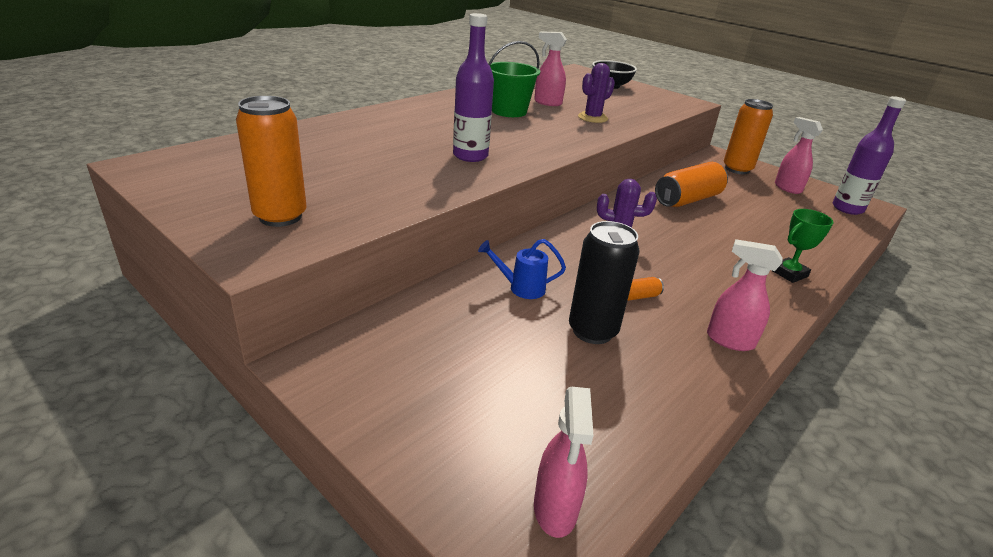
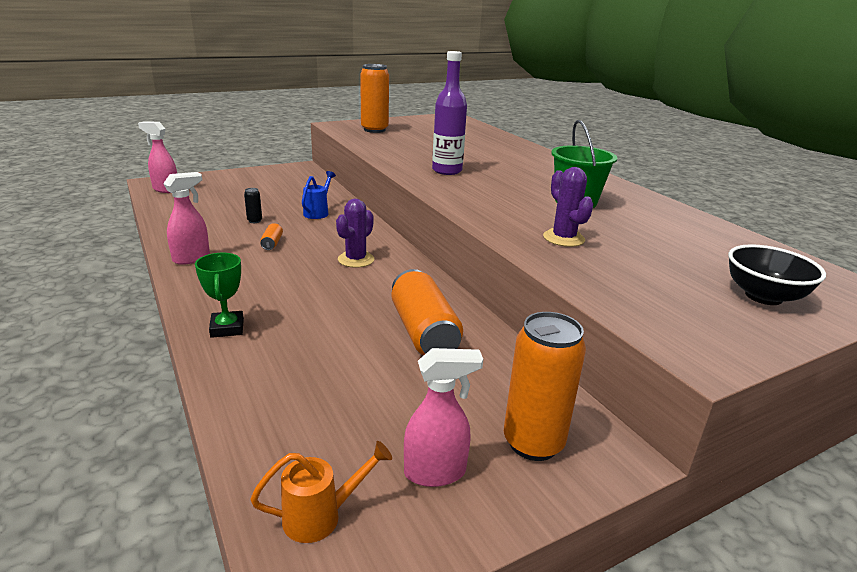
camera: 110 degrees right, 5 degrees down
(547, 103) = (621, 226): pink spray bottle -> none
(592, 331) = (254, 221): black can -> black can, size x0.43
(847, 208) = (321, 516): purple bottle -> orange watering can

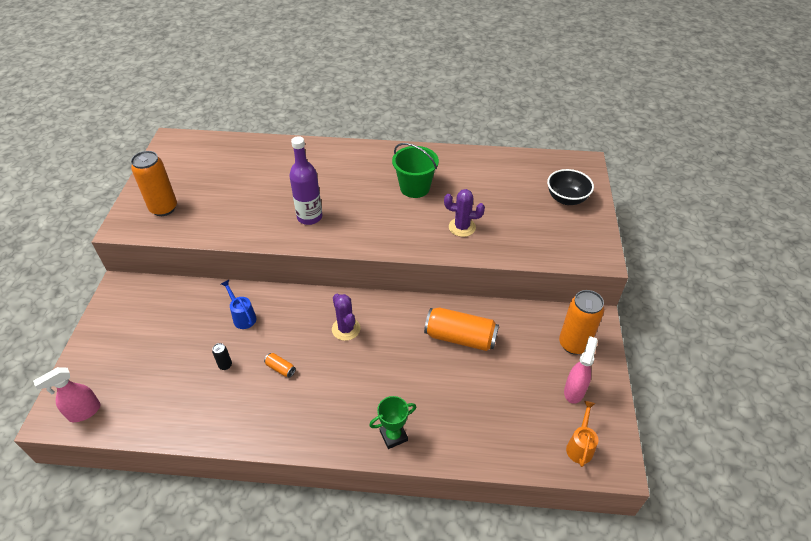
camera: 55 degrees left, 20 degrees up
(192, 258) = (268, 429): pink spray bottle -> none
(227, 328) = (393, 436): green trophy -> green trophy turned 45 degrees counterclockwise

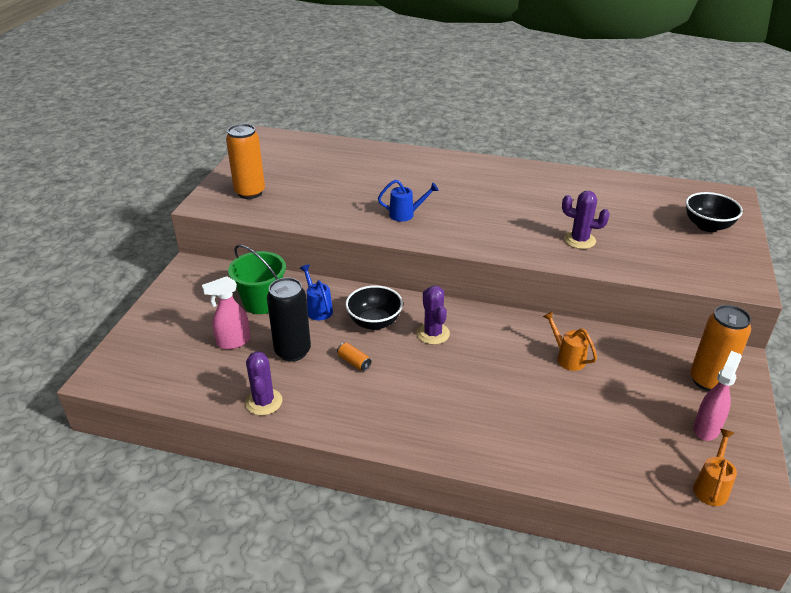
camera: 10 degrees right, 10 degrees down
(84, 412) = (134, 375): pink spray bottle -> pink spray bottle (233, 342)
(206, 422) = (263, 402): none -> purple cactus
(225, 365) = (292, 351): black can -> black can, size x2.32
(294, 324) = (374, 322): none -> black bowl
(309, 217) = (406, 214): purple bottle -> blue watering can
(393, 436) = (478, 444): green trophy -> none
(415, 188) = (527, 200): green bucket -> green bucket (262, 302)
(460, 337) = (567, 358): orange can -> orange watering can

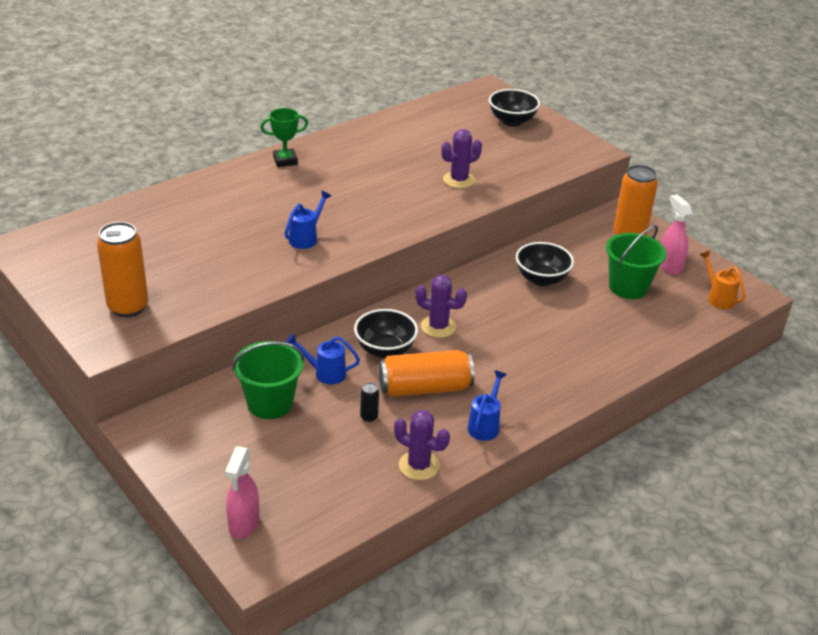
camera: 55 degrees left, 0 degrees up
(233, 342) = (310, 449): pink spray bottle -> pink spray bottle (243, 524)
(292, 351) = (369, 417): black can -> black can, size x0.43
(344, 415) = (485, 425): none -> blue watering can
(354, 362) = (425, 388): orange can -> orange can, size x2.32
(481, 166) = (285, 161): none -> green trophy
(567, 358) = (541, 279): orange watering can -> black bowl
(633, 415) = (628, 287): none -> green bucket

